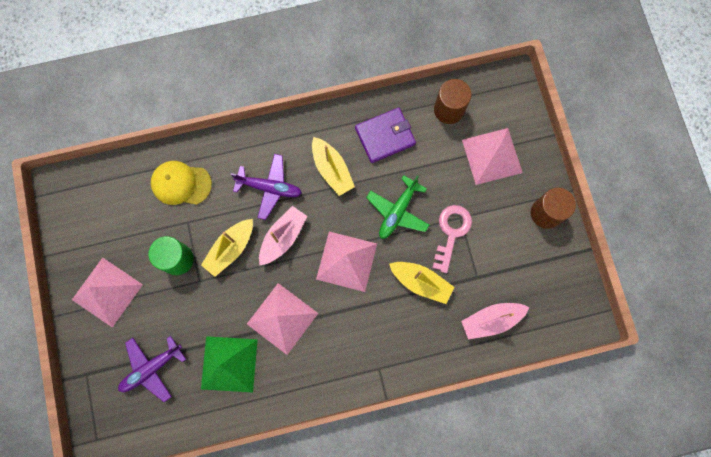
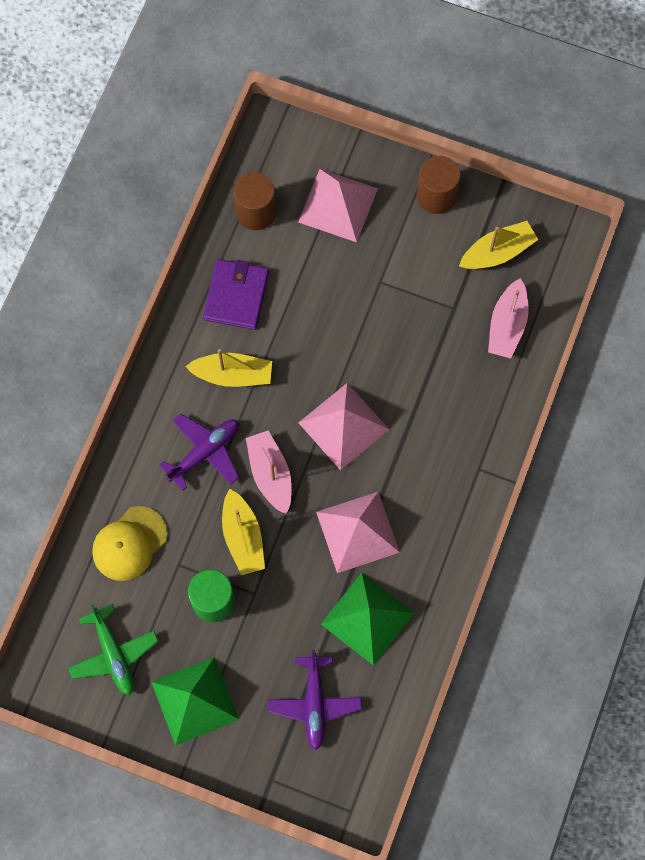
camera: 55 degrees left, 5 degrees down
(107, 292) = (195, 700): pink pyramid -> green pyramid
(397, 211) = (328, 338): green plane -> green plane (113, 654)
(421, 282) = (419, 367): yellow boat -> yellow boat (497, 252)
(451, 232) = (389, 301): pink key -> none

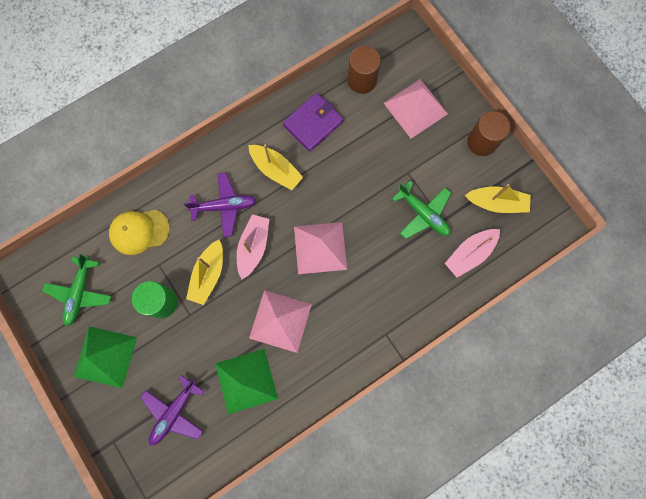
camera: 35 degrees right, 5 degrees up
(428, 315) = (423, 214): none -> green plane

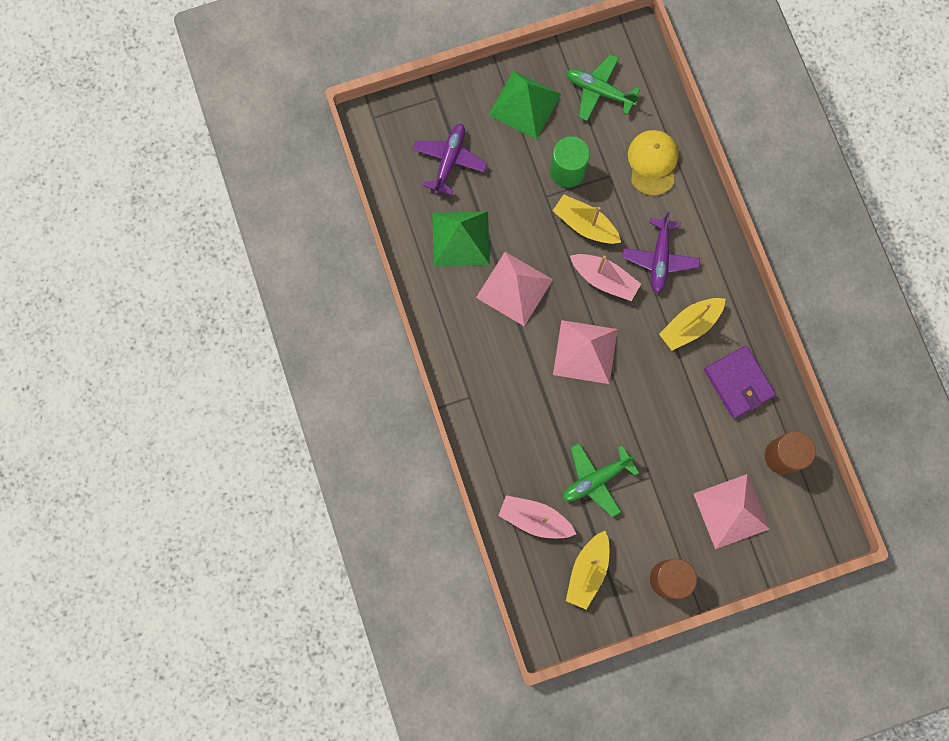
camera: 105 degrees right, 0 degrees up
(174, 412) = (449, 161): purple plane -> purple plane turned 60 degrees clockwise
(469, 254) = (535, 519): pink boat -> pink boat turned 45 degrees counterclockwise

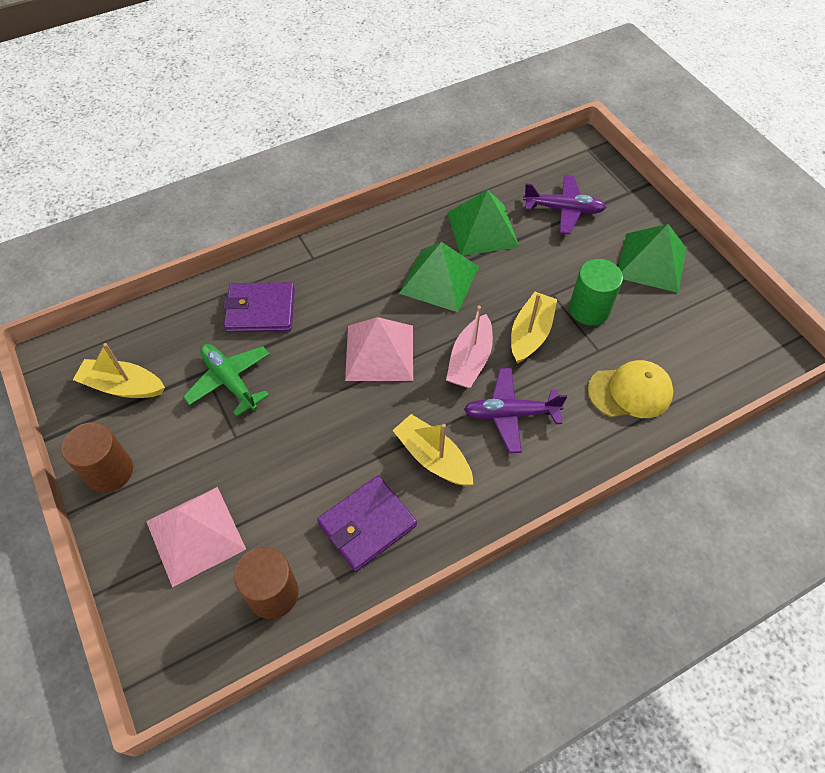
camera: 80 degrees right, 20 degrees down
(514, 288) = (439, 280): pink pyramid -> green pyramid
(523, 449) = (260, 310): none -> purple wallet
(535, 519) = (183, 330): pink boat -> none
(599, 91) = (697, 327): green plane -> none

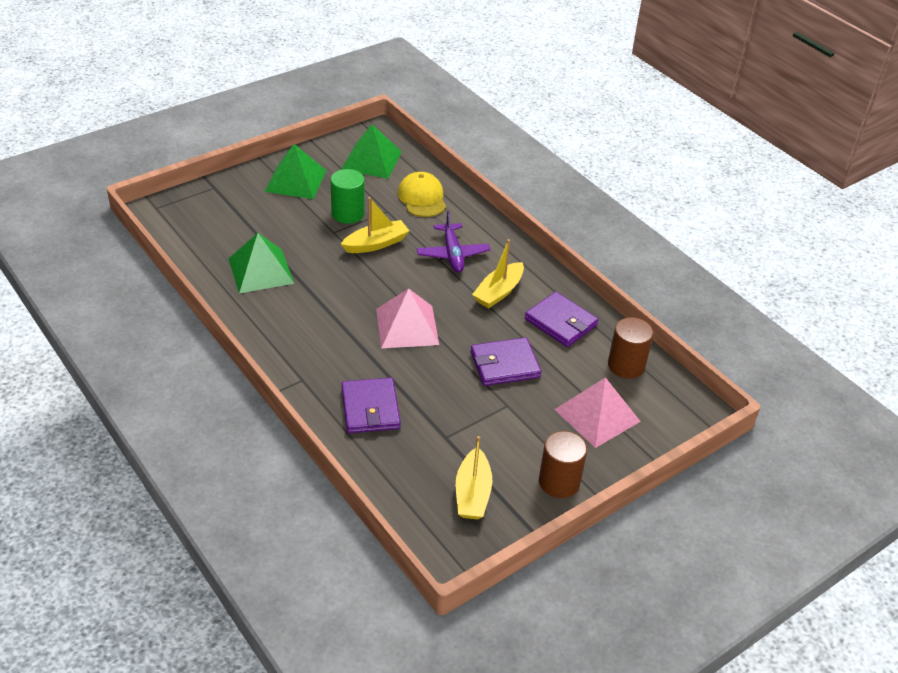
camera: 100 degrees left, 15 degrees down
(230, 381) = (453, 418): green plane -> none
(300, 444) = (505, 365): none -> purple wallet
(439, 280) = (323, 295): green pyramid -> green pyramid (371, 160)
(470, 360) = (407, 275): pink boat -> none
(530, 334) = (376, 244): yellow boat -> yellow boat turned 135 degrees clockwise
(563, 209) = (235, 223): purple plane -> none

